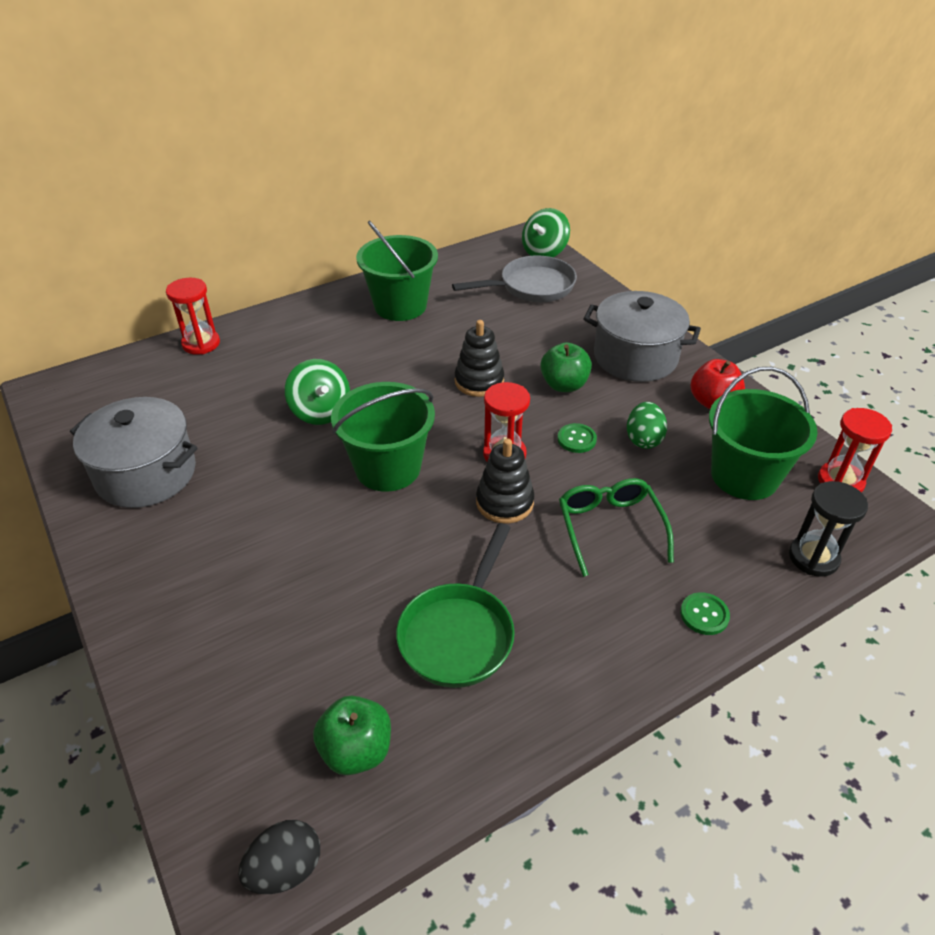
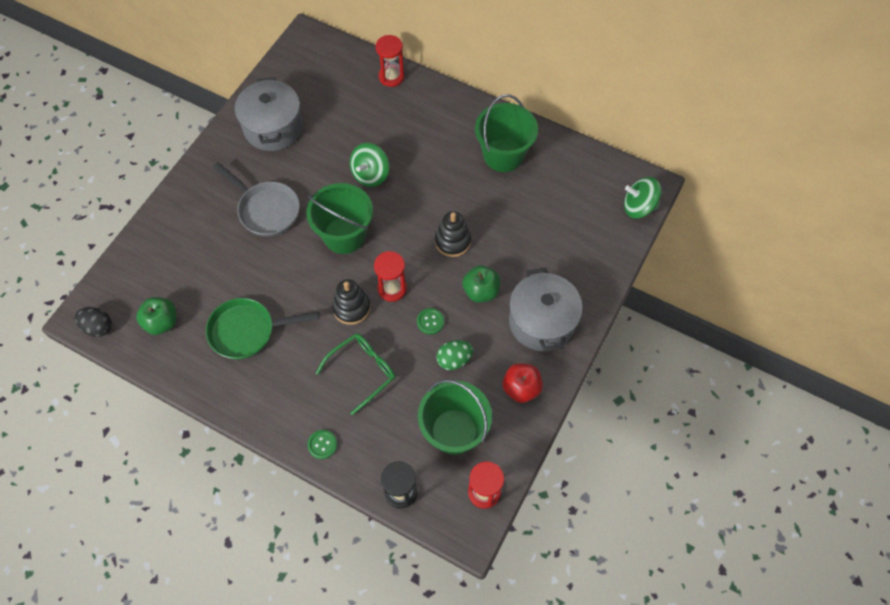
camera: 60 degrees right, 20 degrees up
(531, 287) = (584, 220): grey pan -> grey pan (266, 209)

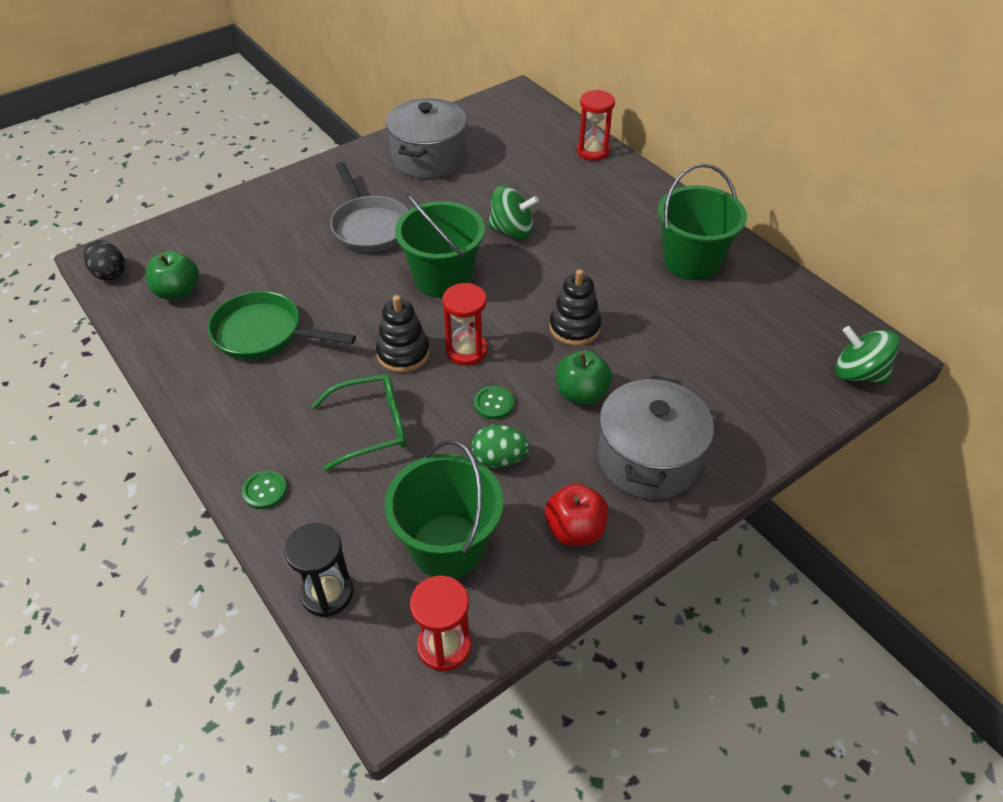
camera: 25 degrees right, 15 degrees down
(370, 174) = (512, 231): green spinning top -> green spinning top turned 135 degrees counterclockwise

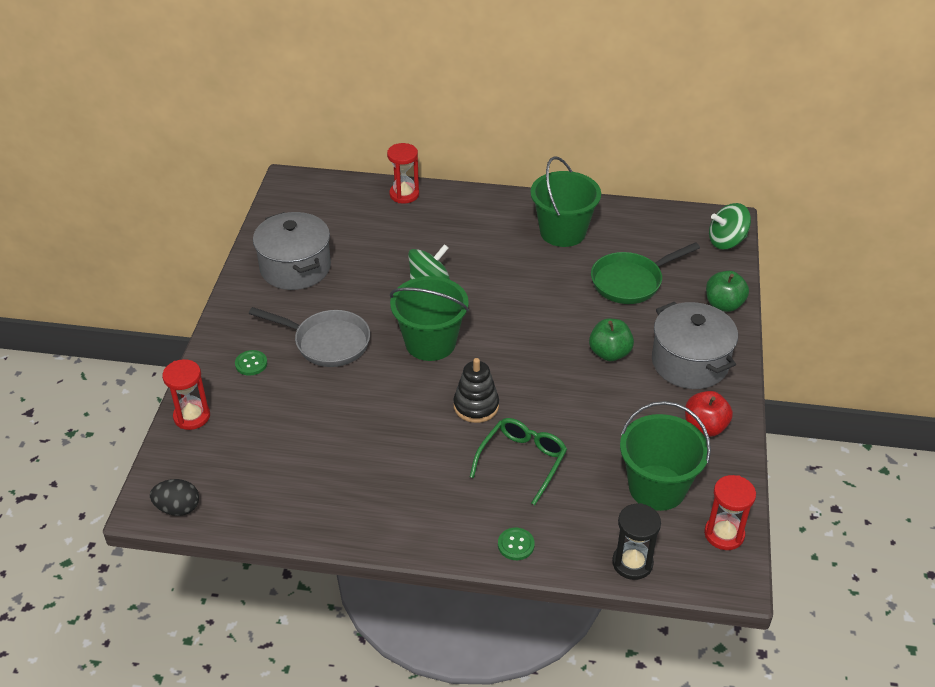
camera: 45 degrees left, 5 degrees down
(178, 292) = (257, 481): green apple -> green apple (724, 304)
(264, 334) = (366, 461): green pan -> green pan (631, 282)
(466, 351) = (511, 376): red hourglass -> red hourglass (192, 416)
(493, 403) = (571, 395): green button -> green button (251, 364)
(499, 459) = (618, 422): green egg -> none
(574, 328) = (553, 318): black stacking toy -> none

